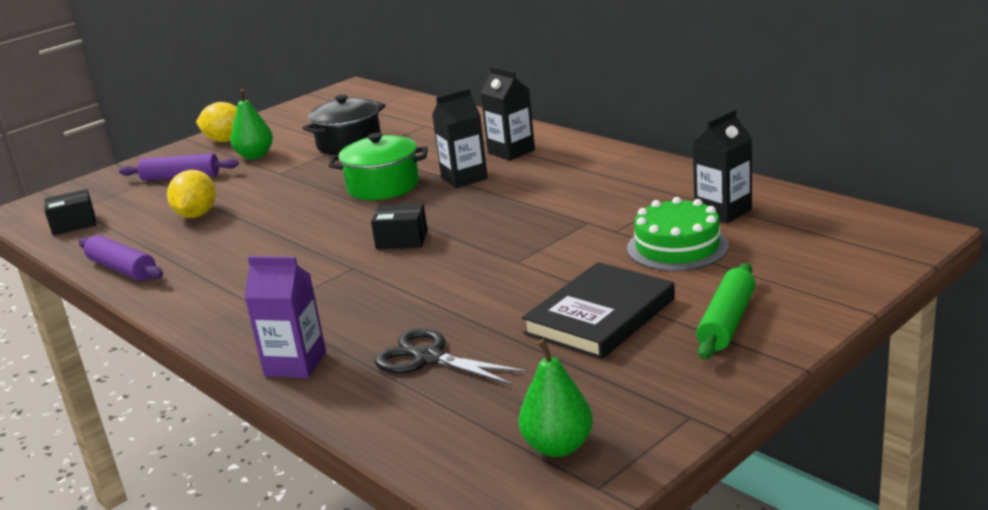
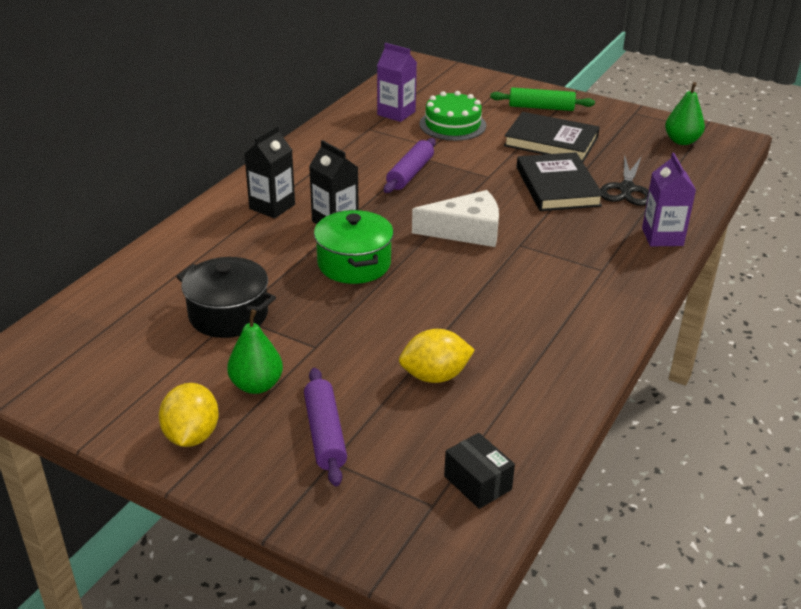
camera: 110 degrees left, 10 degrees up
(122, 269) = (569, 385): purple rolling pin -> purple rolling pin (410, 173)
(402, 240) = (466, 231): black box -> white cheese
(466, 305) = (557, 186): none -> black book
(723, 211) = (396, 113): black carton -> purple carton

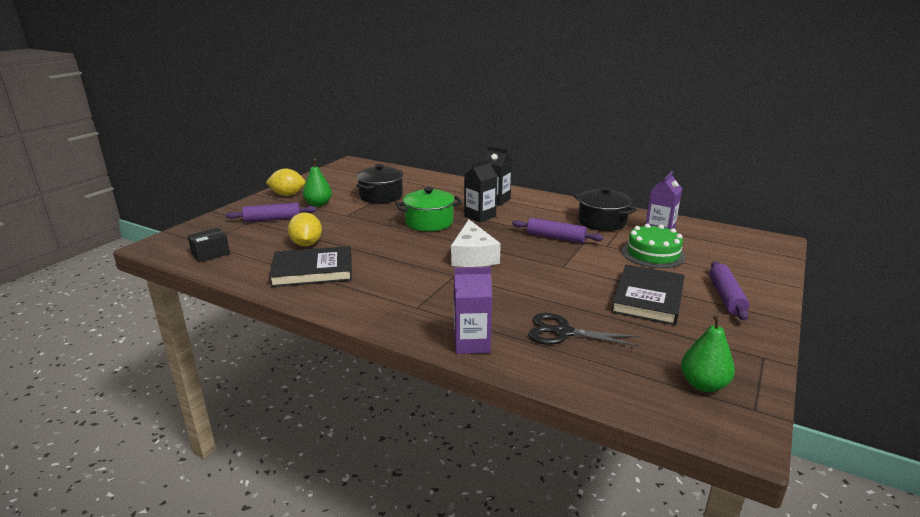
camera: 90 degrees right, 10 degrees down
(363, 140) = (602, 222): none -> black pot
(541, 107) = (726, 297): green rolling pin -> purple rolling pin
(557, 186) = (556, 296): black book -> black book (312, 270)

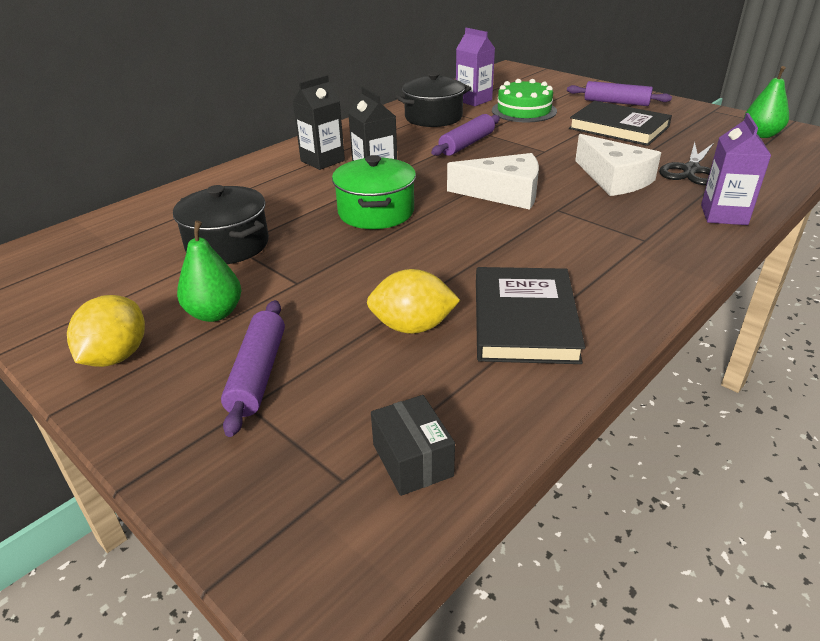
camera: 75 degrees left, 10 degrees up
(521, 296) = (614, 179): none -> white cheese

